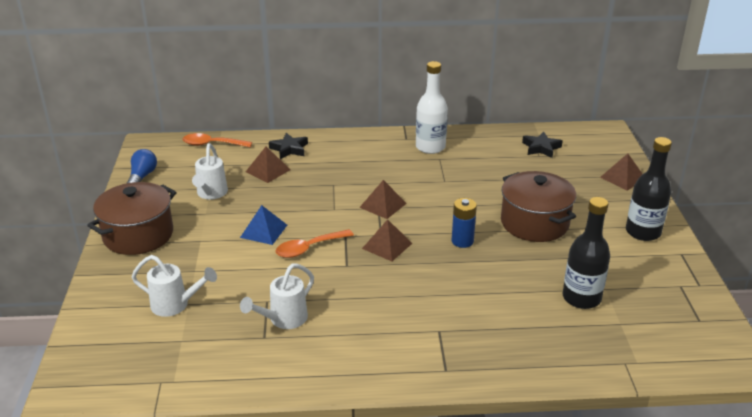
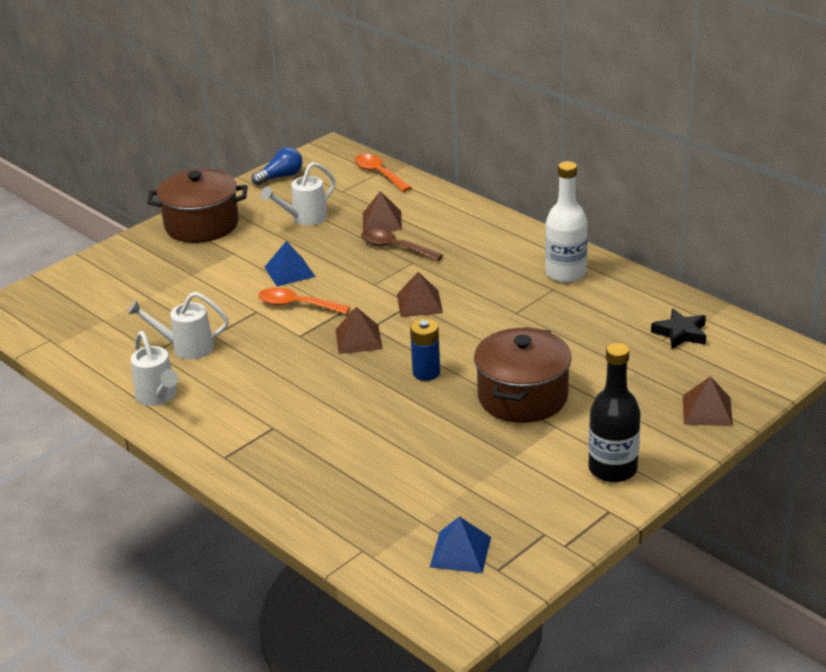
camera: 50 degrees right, 0 degrees up
(175, 305) = (140, 293): white watering can -> white watering can (158, 397)
(289, 149) = (434, 210): black star -> none
(306, 182) = (395, 247): none -> brown spoon
(581, 298) = (432, 481): black bottle -> none
(667, 325) = (460, 552): none -> blue pyramid

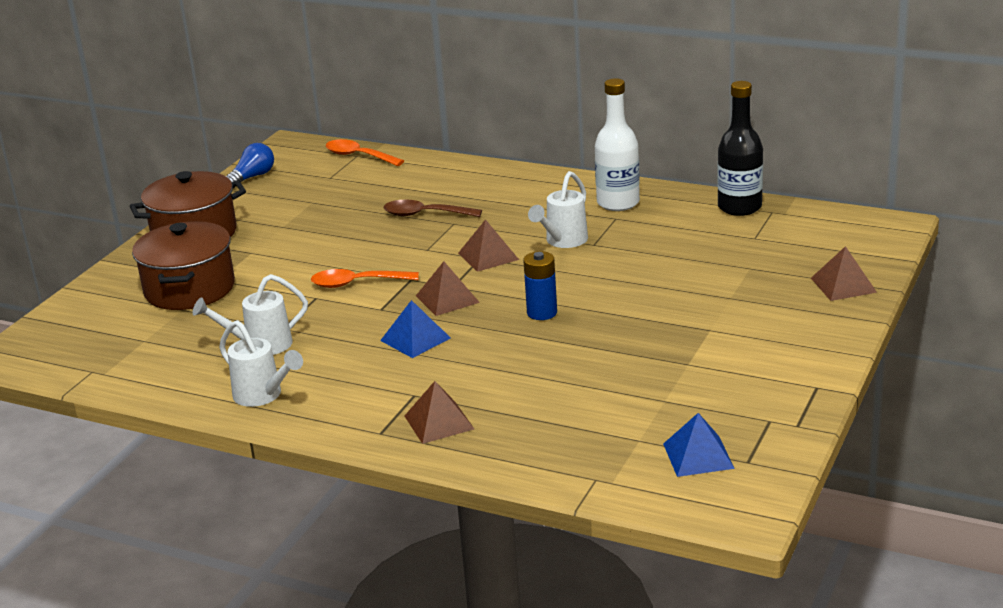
camera: 20 degrees left, 5 degrees down
(289, 271) = (326, 256): blue pyramid -> blue pyramid (415, 339)
(304, 218) = (307, 208): white watering can -> white watering can (563, 241)
(382, 221) = (393, 195): brown pyramid -> brown pyramid (439, 422)
(522, 397) = (656, 312): brown pot -> brown pot (189, 289)
(612, 469) = (792, 352): black bottle -> black bottle (739, 207)
(680, 333) = (768, 229): black star -> none

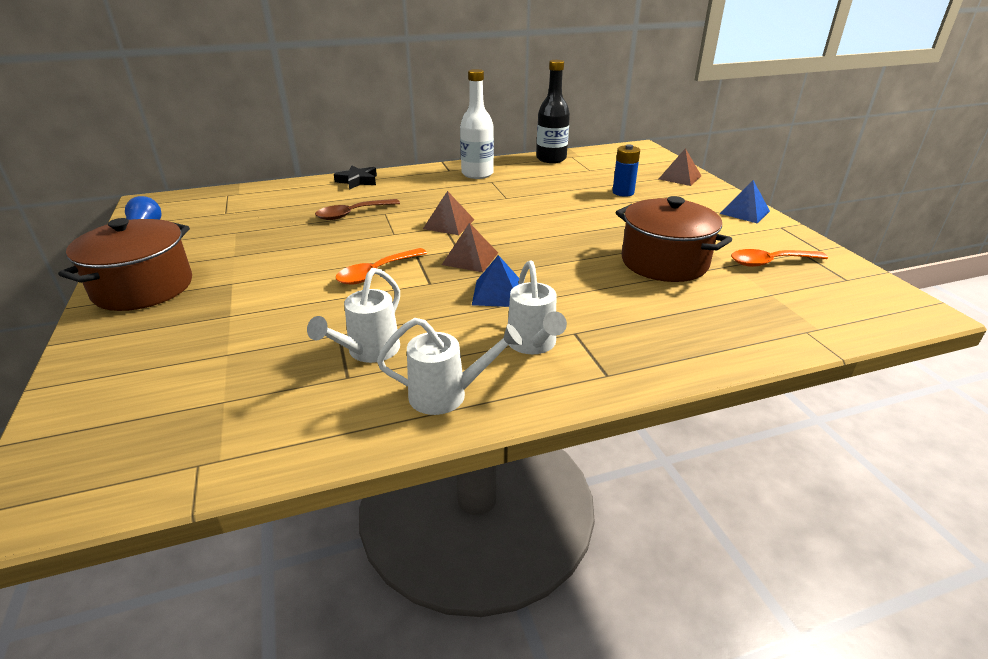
camera: 45 degrees left, 5 degrees up
(189, 289) = (209, 333): brown pot -> brown pot (664, 262)
(358, 156) = (230, 195): orange spoon -> orange spoon (770, 262)
(439, 422) = (633, 344): brown pyramid -> none
(487, 174) = (357, 181): none -> black star
(542, 313) = (553, 244): blue battery -> blue battery (623, 192)
(563, 241) = (483, 201): white watering can -> white watering can (533, 344)
(698, 455) = (819, 288): blue pyramid -> blue pyramid (744, 212)

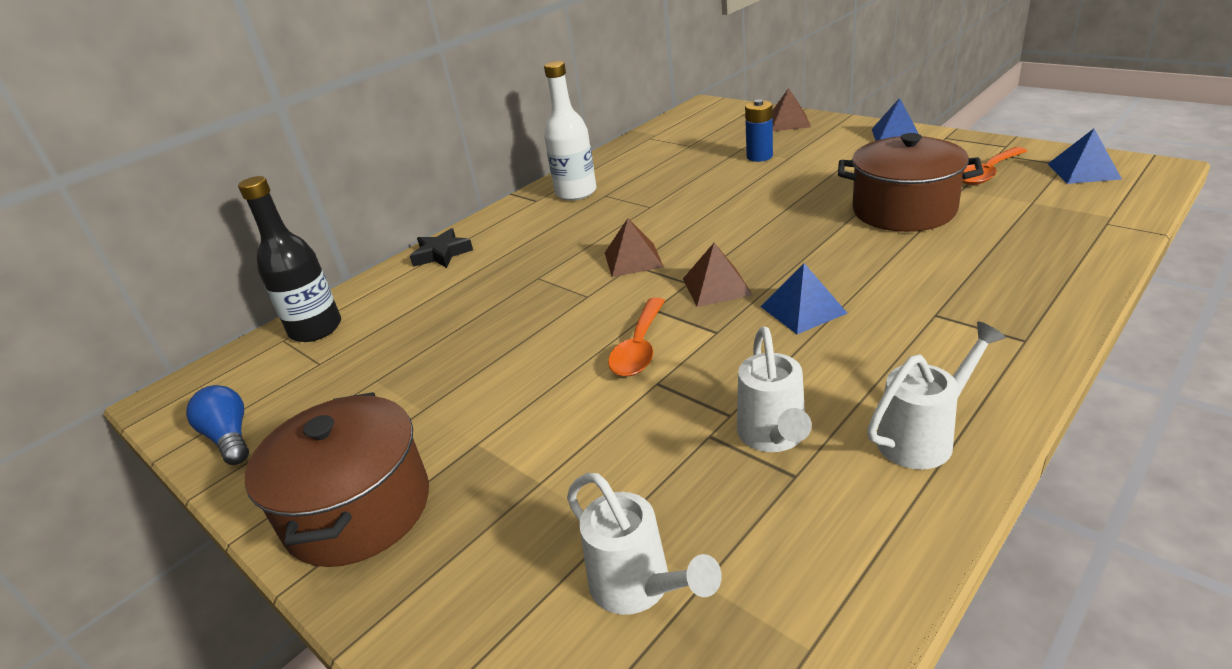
camera: 25 degrees left, 0 degrees up
(352, 214) = (499, 294): brown spoon -> none
(533, 344) = (919, 344): white watering can -> white watering can (638, 587)
(551, 159) = (631, 148): black bottle -> black bottle (316, 329)
(853, 290) = (1083, 171): none -> blue pyramid

